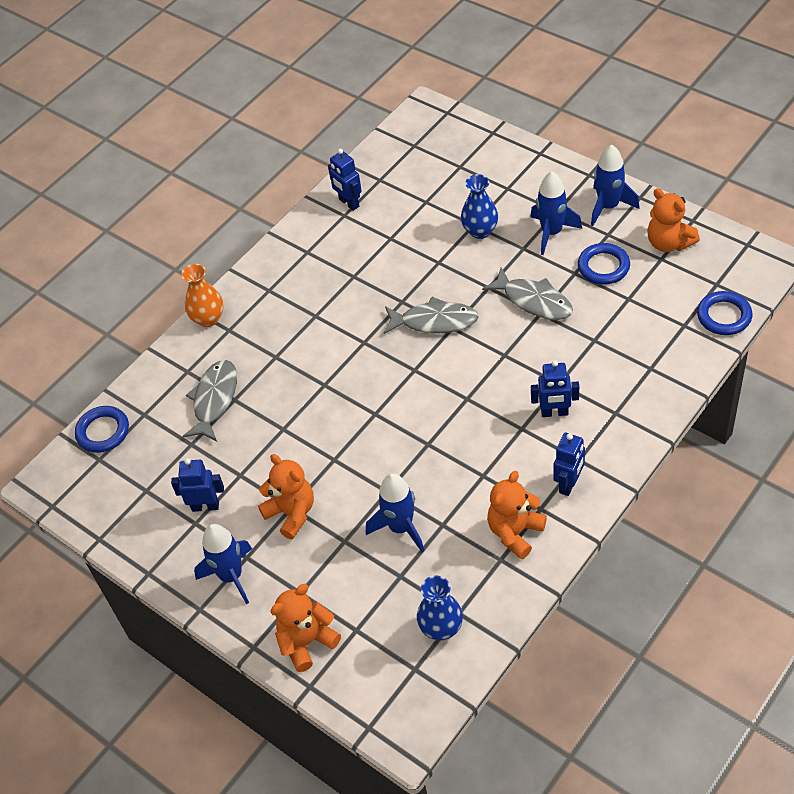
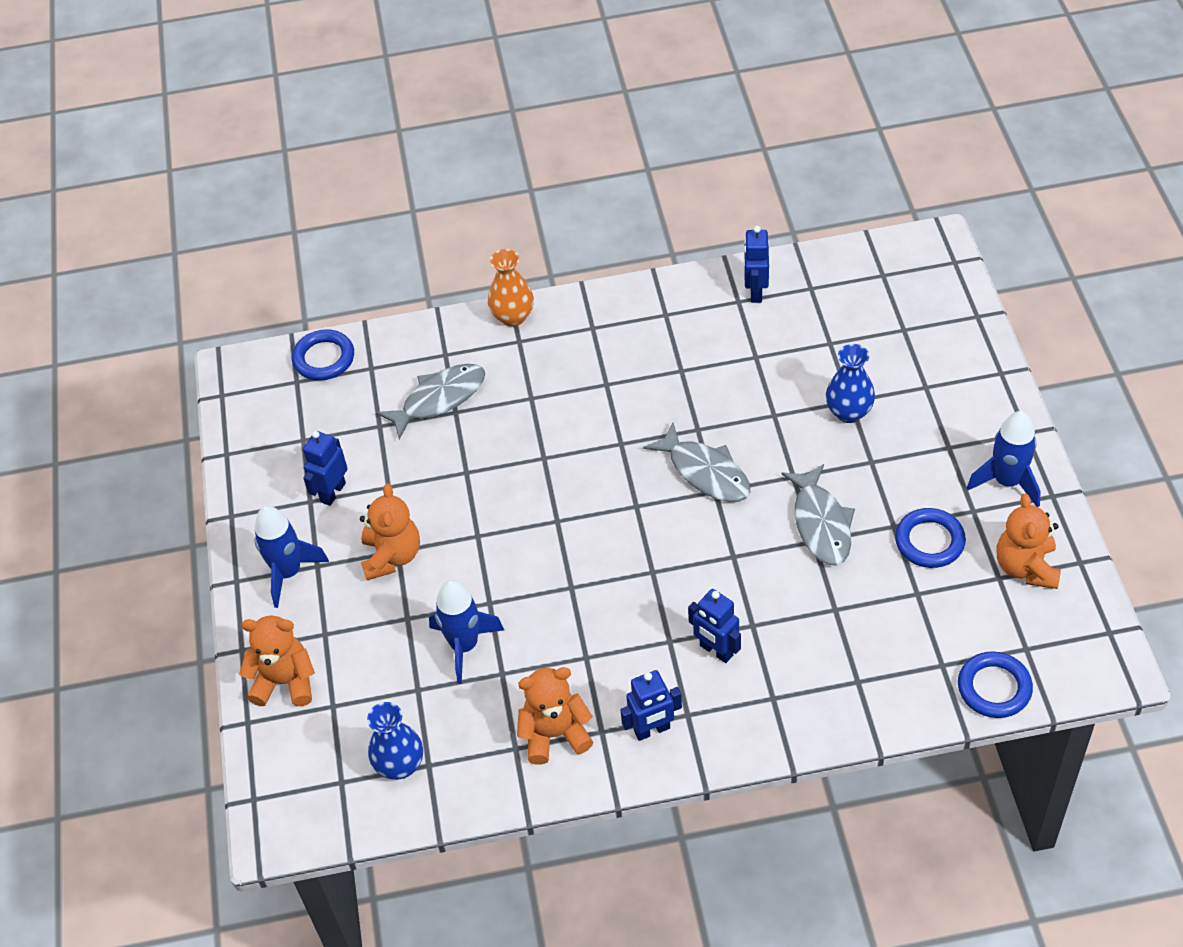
camera: 40 degrees right, 0 degrees up
(205, 506) = (332, 492): blue robot -> blue robot turned 105 degrees counterclockwise
(551, 233) = (917, 466): blue rocket -> none

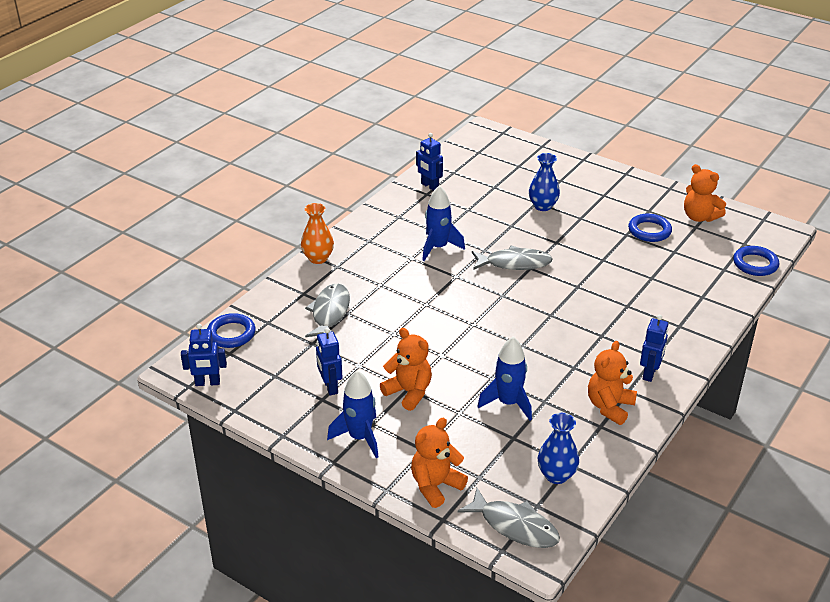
camera: 50 degrees left, 15 degrees down
(716, 651) = (628, 325): blue robot -> blue robot (207, 383)
(821, 524) = (596, 251): grey fish -> grey fish (514, 526)
(1007, 482) = (645, 193): blue rocket -> blue rocket (438, 247)

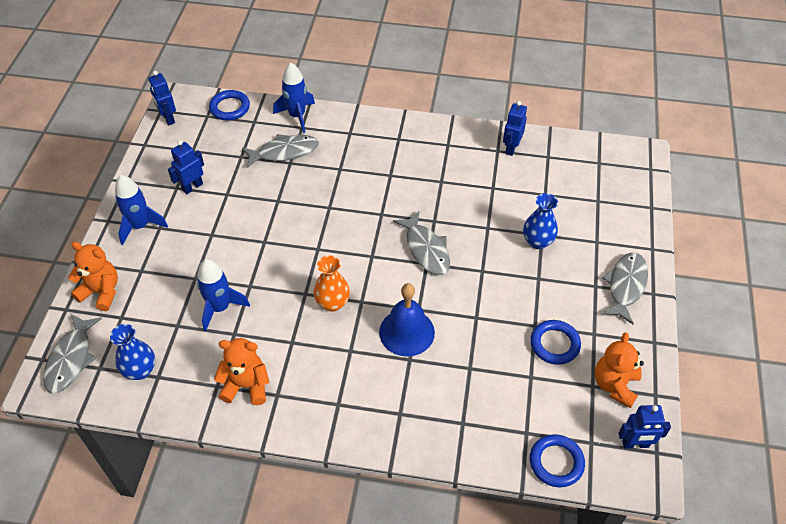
camera: 65 degrees right, 15 degrees up
(318, 258) = (353, 117): orange vase -> orange vase (332, 303)
(409, 392) = (206, 237): orange teddy bear -> none
(438, 247) = (417, 187): blue rocket -> blue rocket (297, 116)
(598, 299) = (407, 332): none -> blue bell
(611, 182) = (625, 286): none -> grey fish
(650, 373) = (310, 406): blue robot -> blue robot (635, 444)

